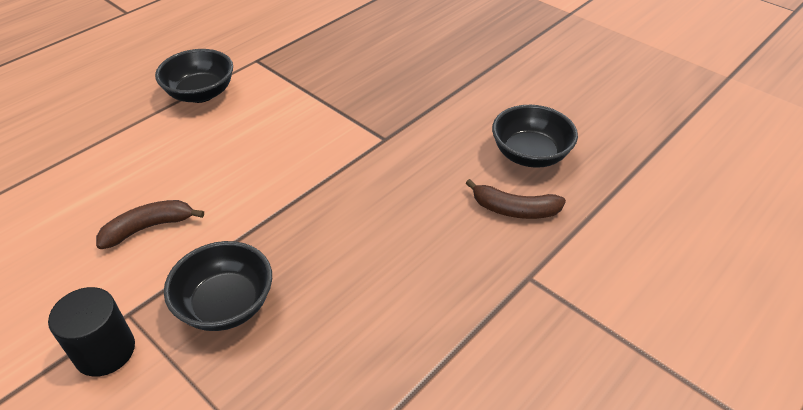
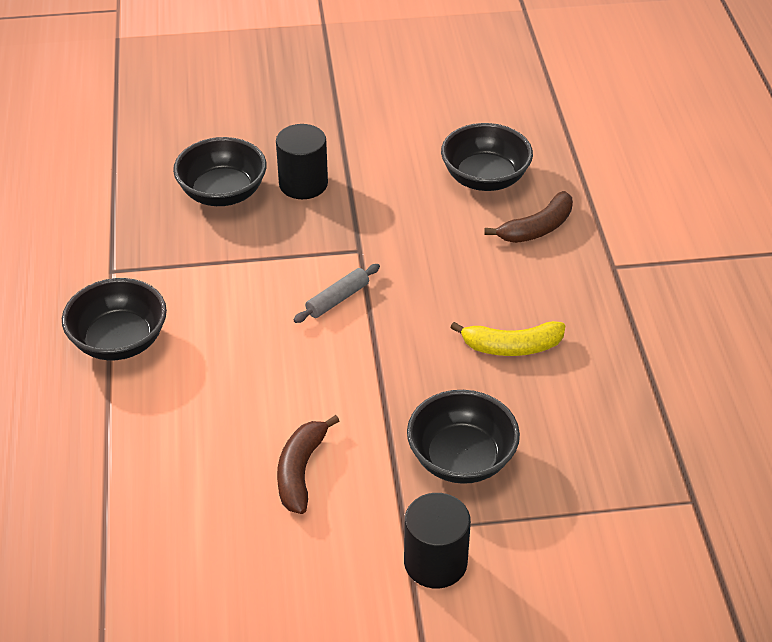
camera: 50 degrees left, 0 degrees up
(327, 155) = (337, 299): none -> grey rolling pin
(368, 60) = (223, 193): none -> black bowl
(372, 267) = (511, 347): none -> yellow banana
(416, 84) = (303, 184): none -> black cylinder

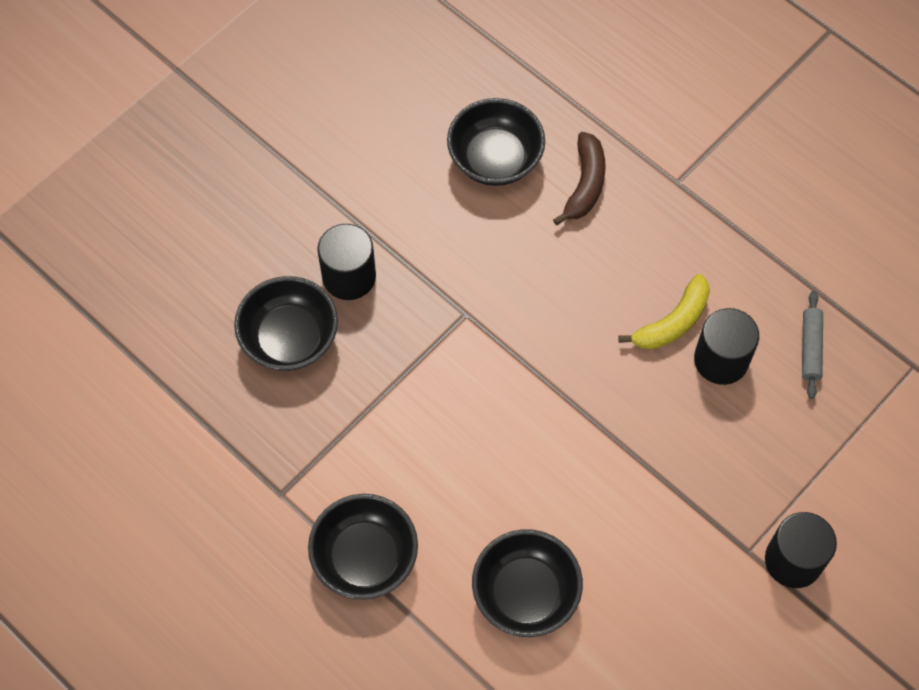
camera: 40 degrees left, 20 degrees up
(301, 471) = (628, 562): brown banana -> none
(337, 299) = (497, 378): grey rolling pin -> grey rolling pin (810, 348)
(461, 459) = (730, 457): black bowl -> black bowl (525, 593)
(525, 393) = (721, 360): none -> black cylinder

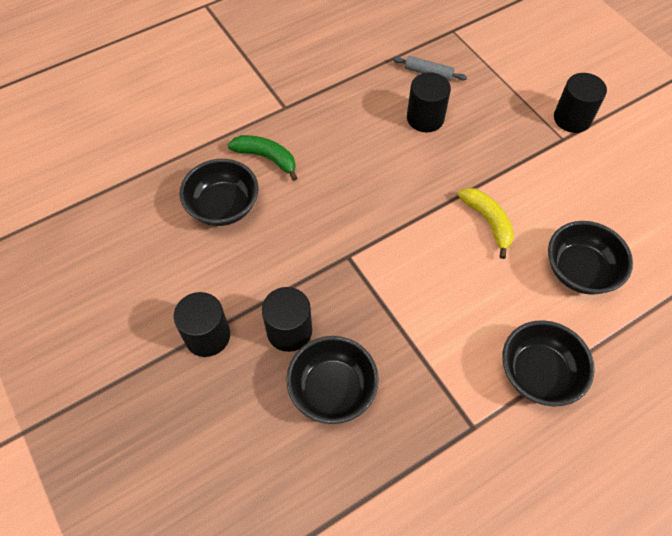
camera: 75 degrees left, 5 degrees down
(321, 196) = (207, 336): none -> black cylinder
(585, 184) = (266, 158): brown banana -> green banana
(672, 322) = (390, 136): yellow banana -> yellow banana (488, 222)

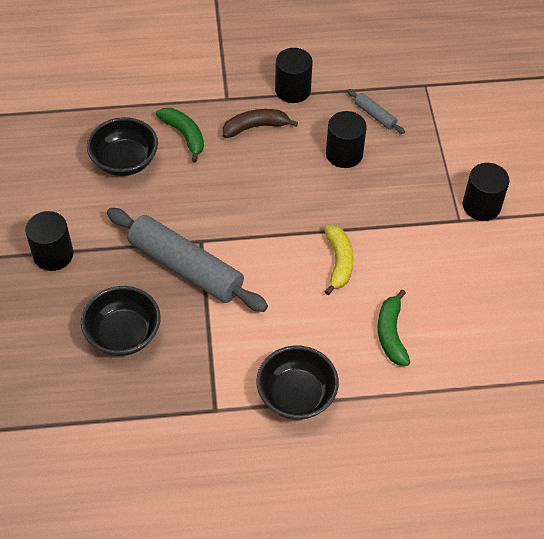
camera: 25 degrees right, 5 degrees down
(289, 331) = (118, 277): black cylinder -> black cylinder (292, 90)
(329, 124) = (255, 127): none -> brown banana
(350, 290) = (185, 268): none -> grey rolling pin
(580, 271) = (391, 334): black bowl -> green banana

